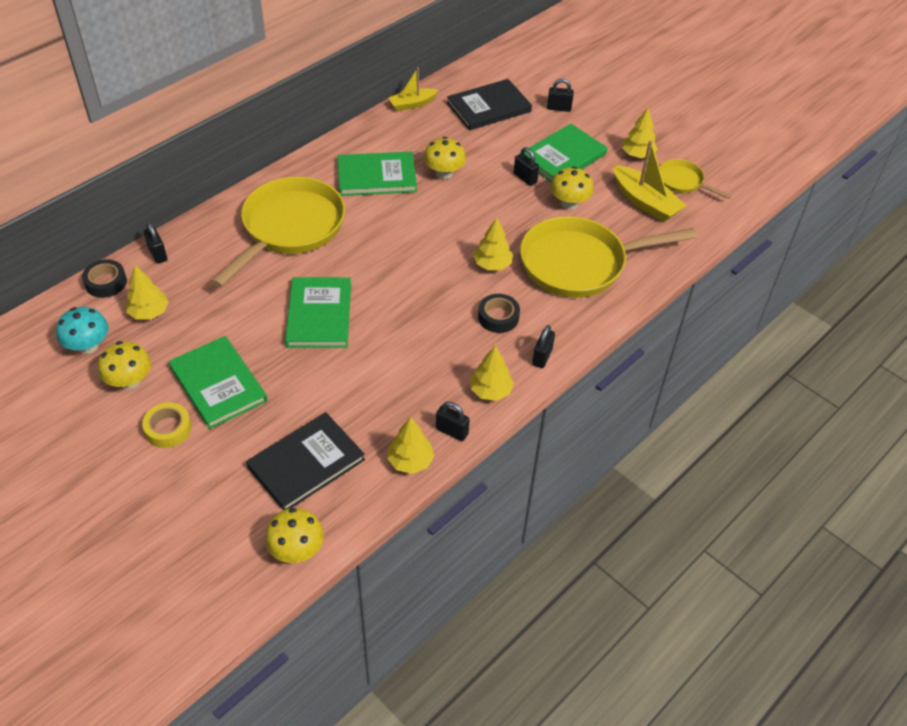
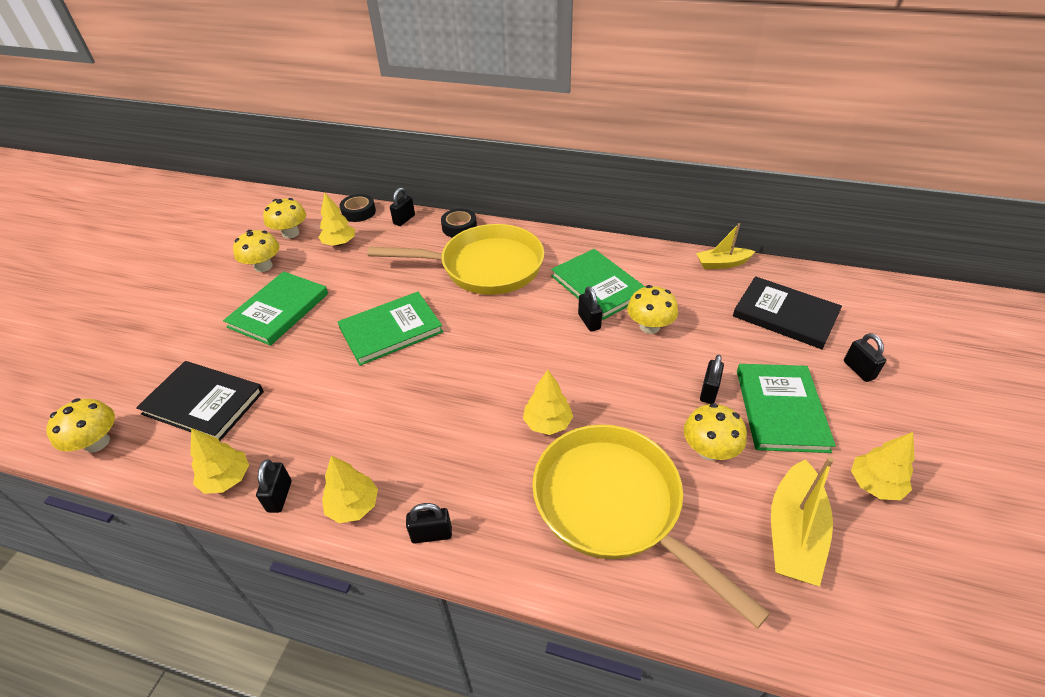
camera: 65 degrees right, 5 degrees down
(88, 346) = (290, 233): turquoise mushroom -> yellow mushroom
(168, 429) = (220, 306): yellow tape -> none
(412, 104) = (722, 263): yellow boat -> yellow boat turned 45 degrees counterclockwise
(412, 200) = (589, 321): none -> black padlock
(498, 317) = (470, 463): black tape -> black tape (459, 227)
(563, 157) = (780, 409): green book -> green book turned 75 degrees clockwise
(682, 182) = (884, 565): yellow pan -> none

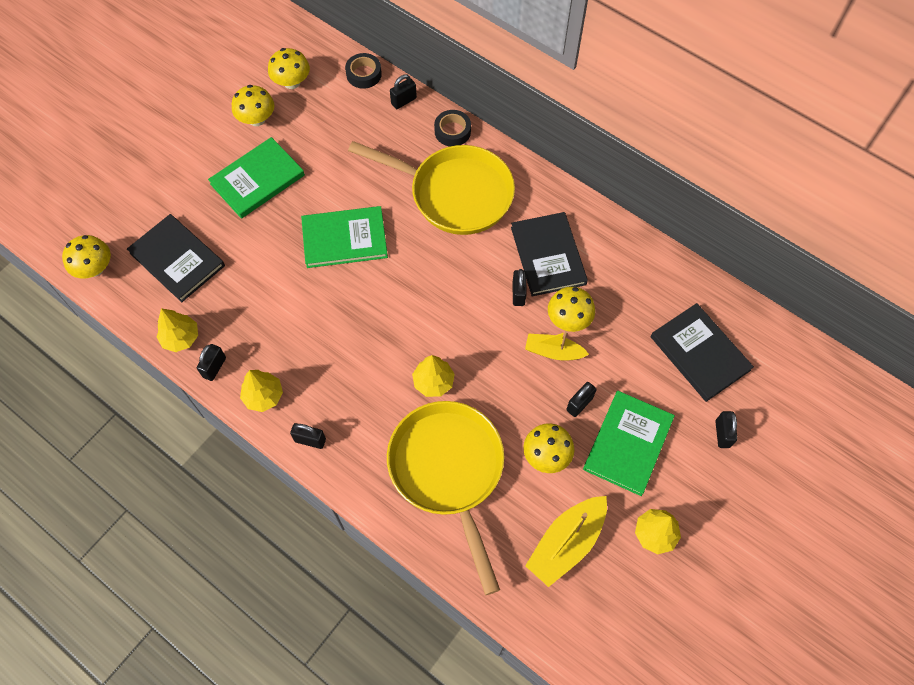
camera: 20 degrees right, 20 degrees up
(339, 243) = (333, 113): yellow tree -> none
(598, 286) = (548, 255): green book -> black book
(722, 263) = (681, 272): yellow boat -> yellow boat (553, 352)

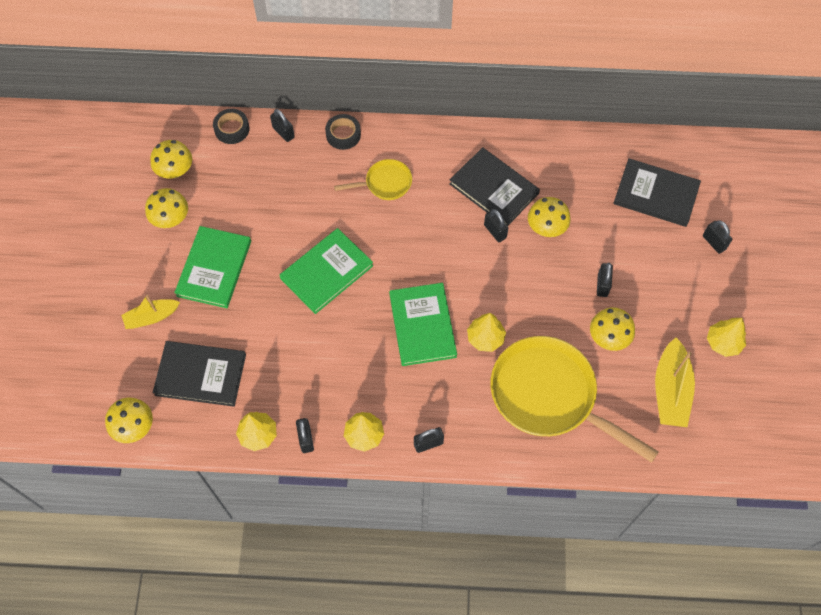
camera: 35 degrees left, 0 degrees up
(403, 101) = (283, 132): black padlock -> black padlock turned 60 degrees counterclockwise
(455, 193) = (385, 183): yellow pan -> yellow pan, size x0.48
(553, 352) = (554, 258): yellow boat -> yellow boat (151, 317)
(628, 443) = (657, 291): green book -> green book (422, 325)

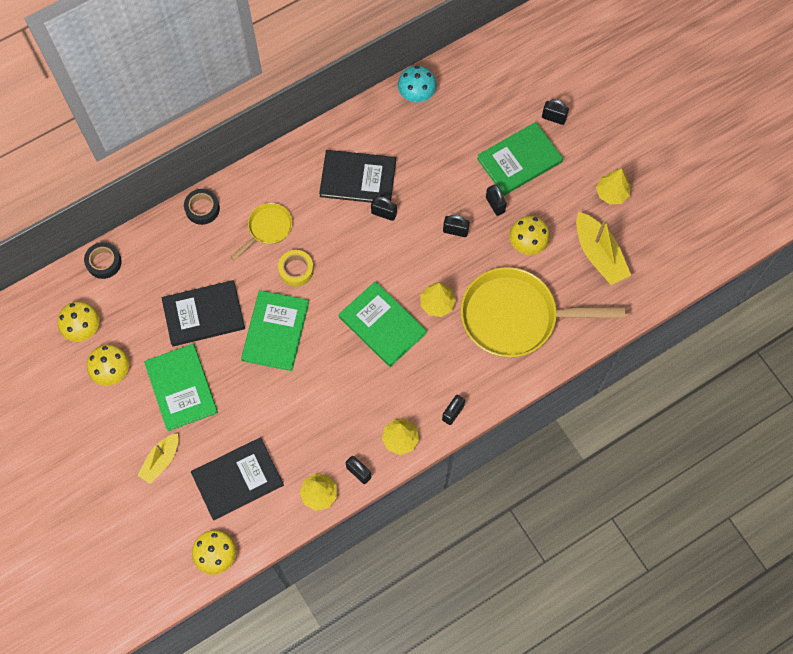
camera: 35 degrees left, 5 degrees up
(283, 132) = (150, 238): black padlock -> black padlock (455, 231)
(383, 232) = (296, 270): none -> yellow tape
(546, 227) = (421, 185): yellow mushroom -> none
(599, 149) = (416, 94): none -> turquoise mushroom
(653, 260) = (519, 160): none -> green book
(656, 194) = (485, 105): black book -> black book (203, 314)

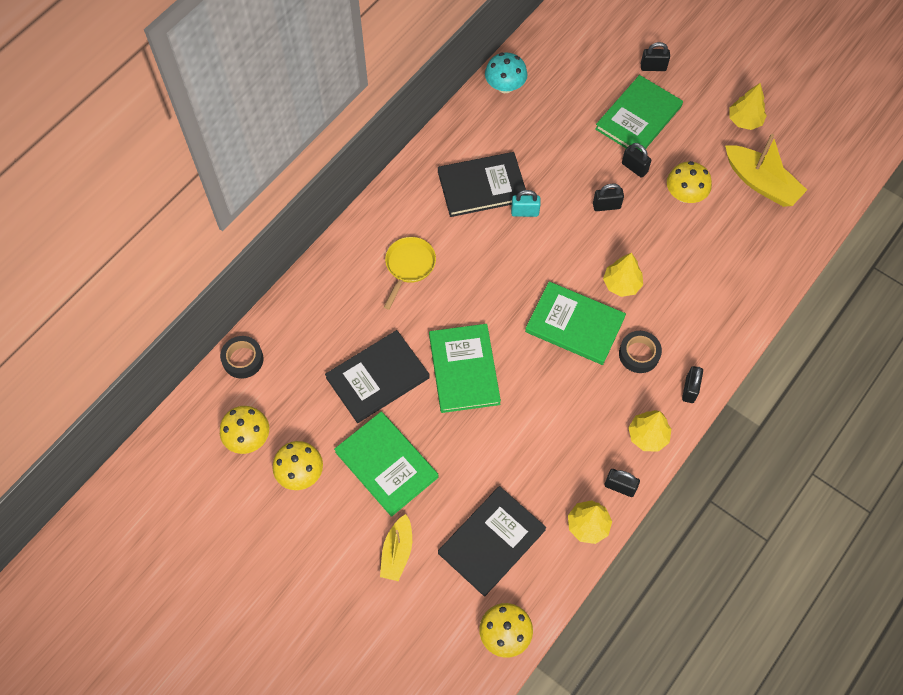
camera: 20 degrees left, 5 degrees down
(202, 209) = (329, 268): black tape -> black tape (639, 354)
(296, 270) = (458, 298): yellow tape -> none
(384, 213) = (525, 212): black padlock -> turquoise padlock
(515, 317) = (707, 271): yellow pan -> none

